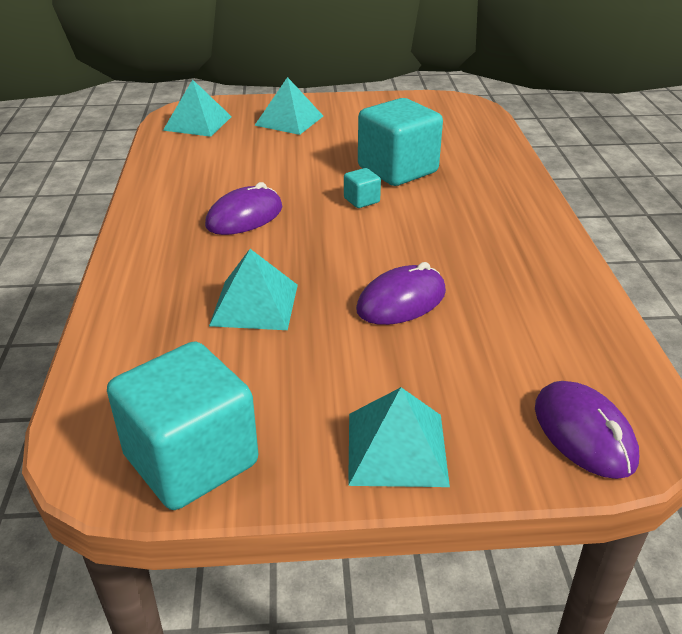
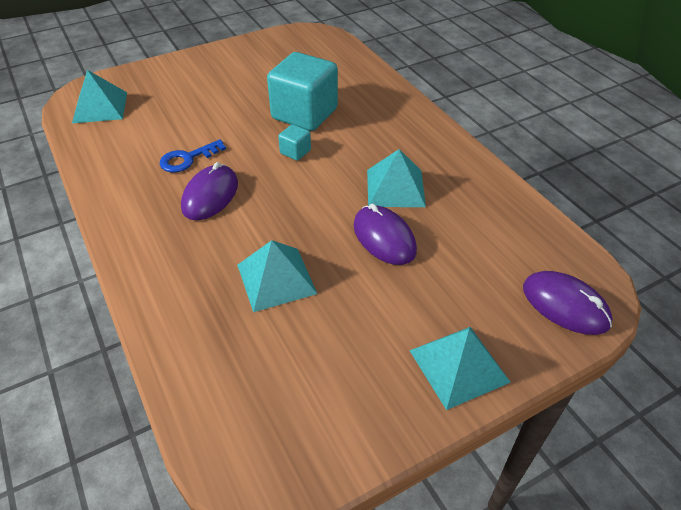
camera: 25 degrees left, 10 degrees up
(191, 460) = (322, 437): turquoise cube -> none
(246, 181) = (187, 159): none -> blue key
(289, 120) = (182, 84): turquoise pyramid -> turquoise pyramid (395, 188)
(401, 301) = (384, 238): purple mouse -> purple mouse turned 60 degrees counterclockwise

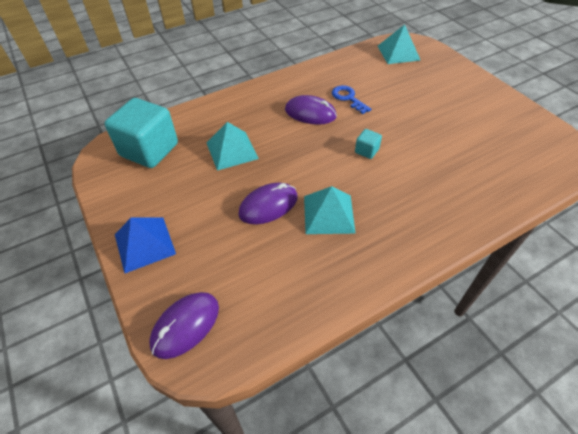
camera: 90 degrees right, 5 degrees up
(304, 114) = (421, 153): turquoise cube -> turquoise cube (149, 150)
(459, 366) = (144, 244): turquoise pyramid -> blue pyramid

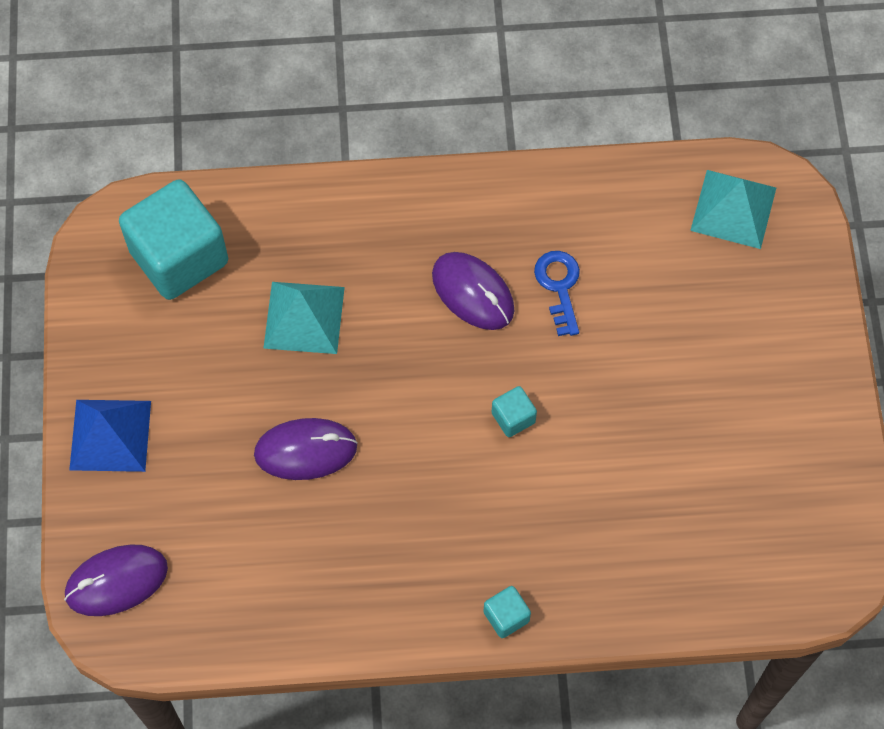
camera: 25 degrees right, 15 degrees up
(328, 214) = (382, 506): turquoise pyramid -> none
(436, 238) = (506, 616): none -> turquoise cube

